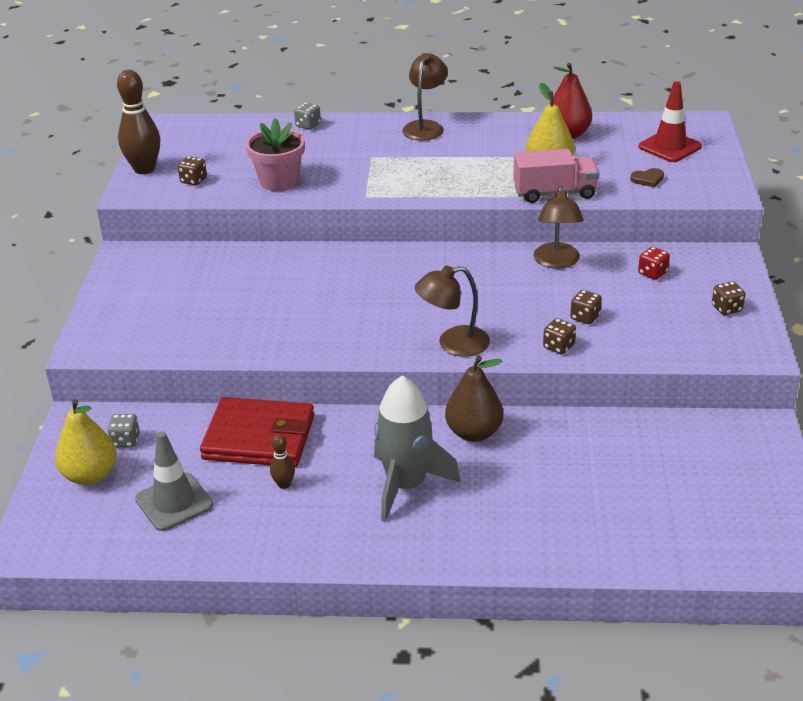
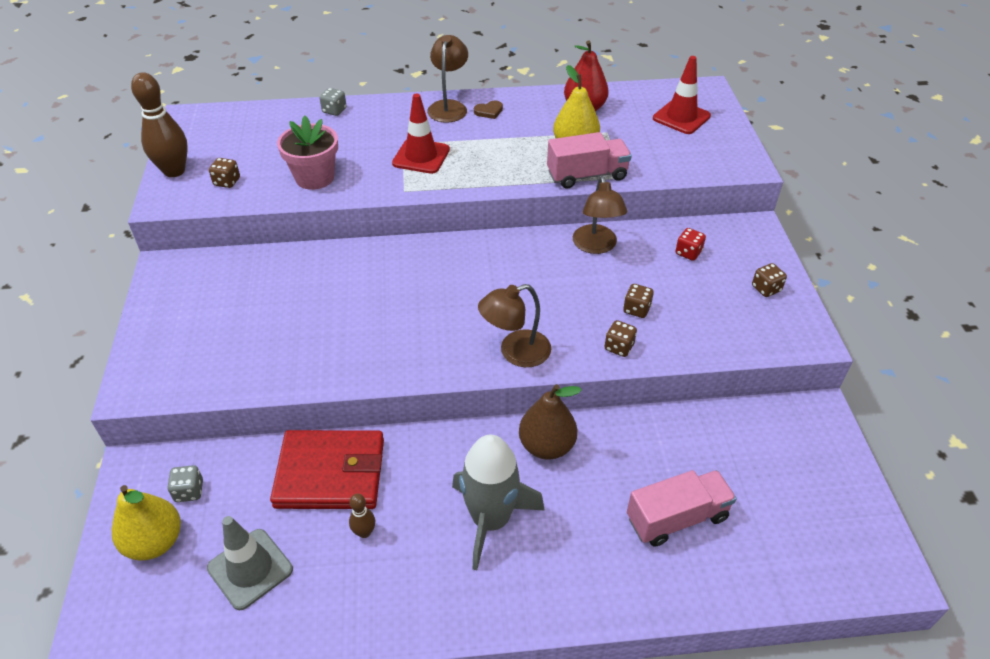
camera: 10 degrees left, 10 degrees up
(388, 169) = (421, 156): none -> red traffic cone
(591, 499) = (676, 518): none -> pink truck
(648, 179) = (670, 155): brown heart -> brown heart (489, 111)

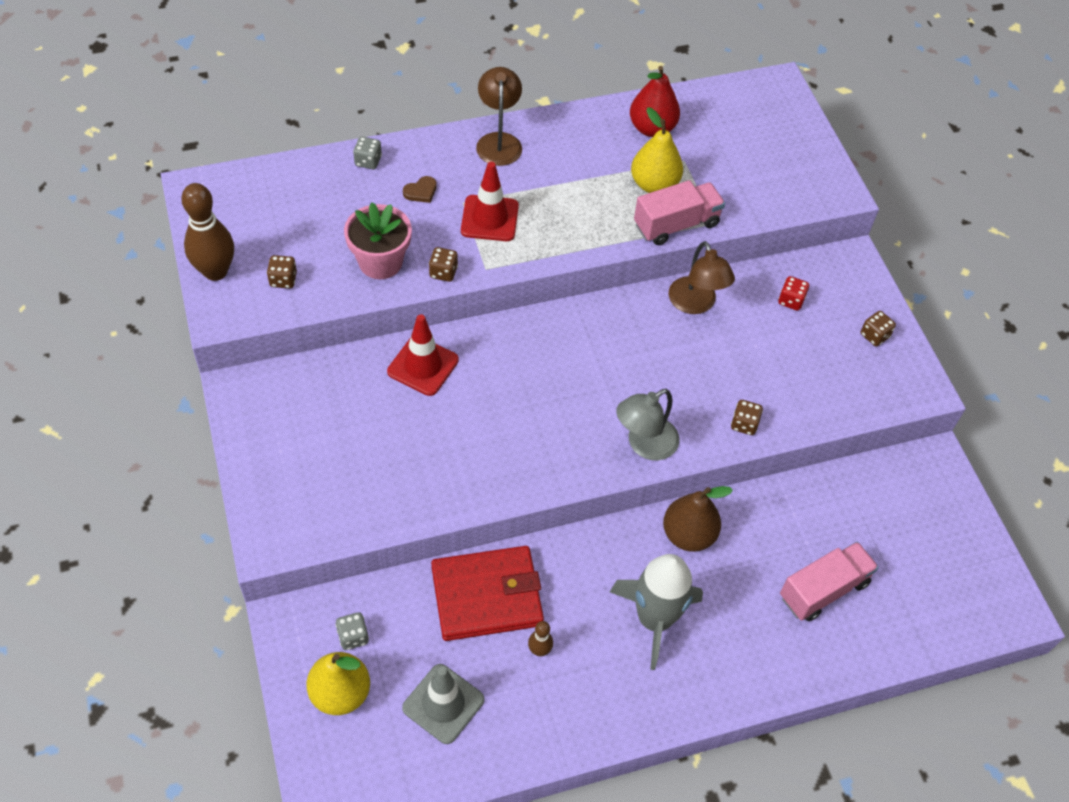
camera: 15 degrees left, 10 degrees up
(489, 111) = (546, 144): brown heart -> brown heart (421, 191)
(515, 352) = (644, 444): brown lamp -> grey lamp
(636, 309) = (752, 377): brown dice -> brown dice (443, 272)
(681, 117) = (759, 130): red traffic cone -> red traffic cone (423, 366)

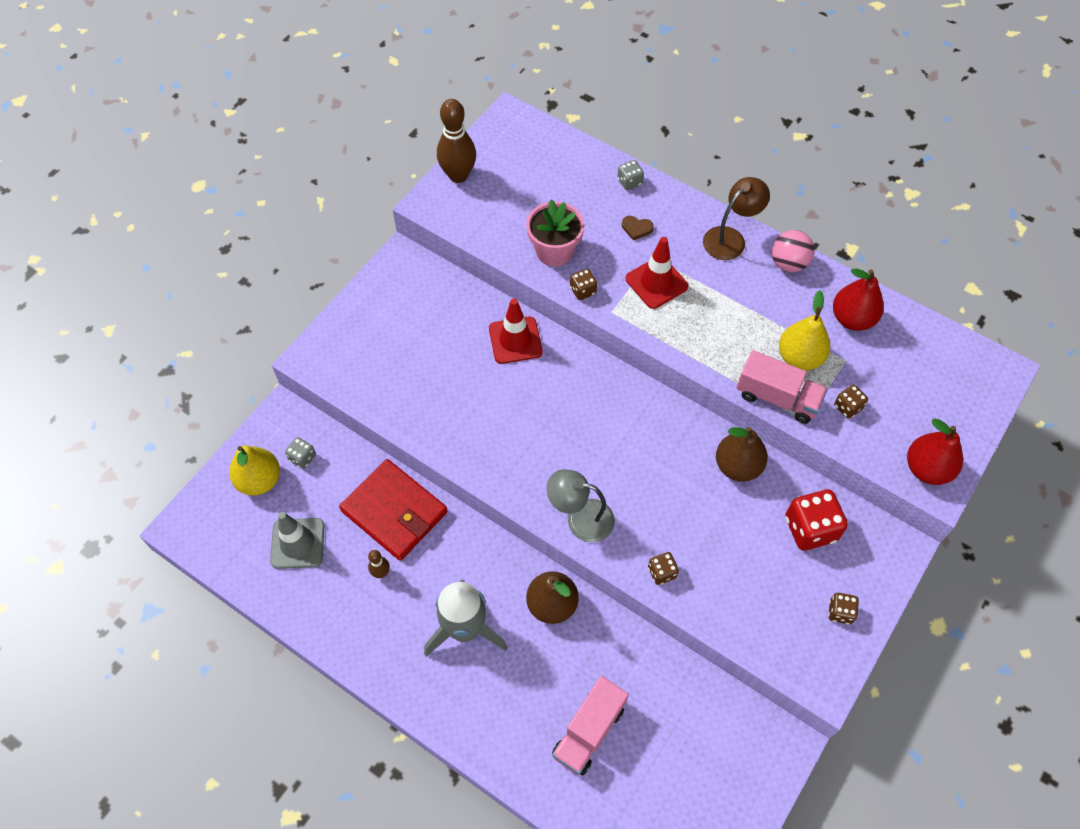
camera: 55 degrees right, 5 degrees up
(283, 280) = (487, 213): brown dice -> brown dice (847, 407)
(562, 126) = (788, 263): none -> pink ball
(695, 304) = (737, 466): brown lamp -> brown pear
(791, 301) = (810, 529): red dice -> red dice, size x1.91
(819, 186) = (927, 469): none -> red pear
(823, 590) = (589, 731): pink truck -> pink truck turned 105 degrees clockwise

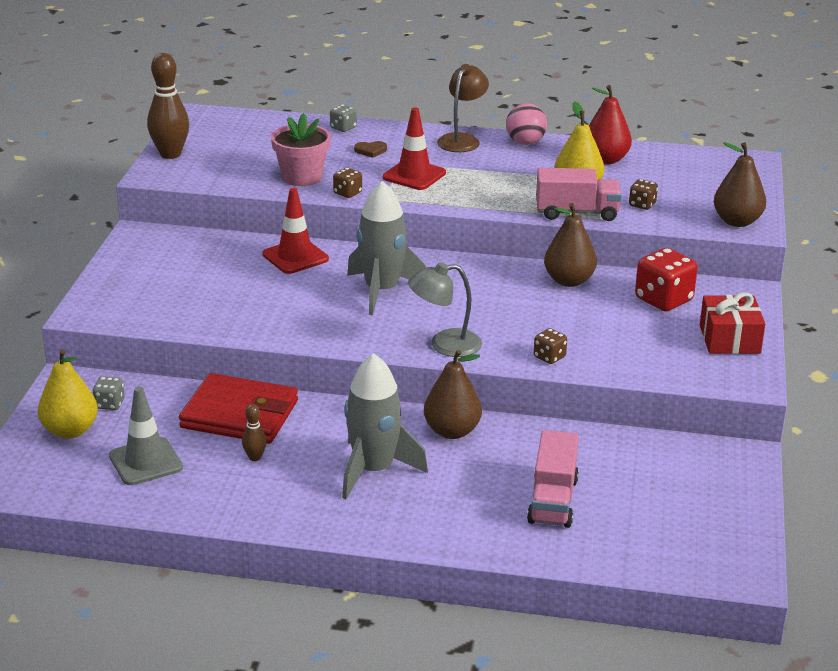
camera: 25 degrees left, 30 degrees down
(564, 419) = (382, 291): none -> grey rocket
(840, 612) = (729, 339): brown dice -> red gift
(927, 469) = (737, 221): red pear -> brown pear

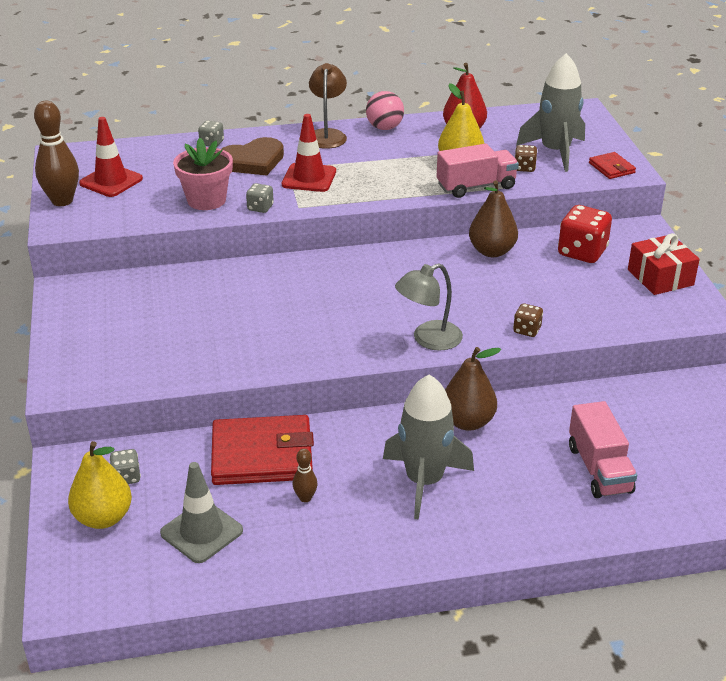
camera: 20 degrees left, 5 degrees up
(295, 257) = (233, 280): red traffic cone -> red traffic cone (111, 181)
(347, 193) = (260, 208): brown dice -> grey dice
(371, 150) = (252, 161): brown heart -> brown heart, size x2.18
(382, 291) = (336, 298): grey rocket -> grey rocket (555, 152)
(737, 221) = (611, 168): brown pear -> red wallet

